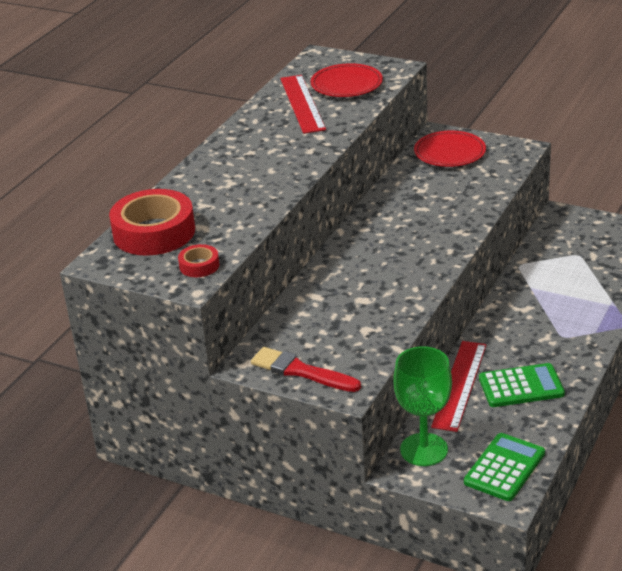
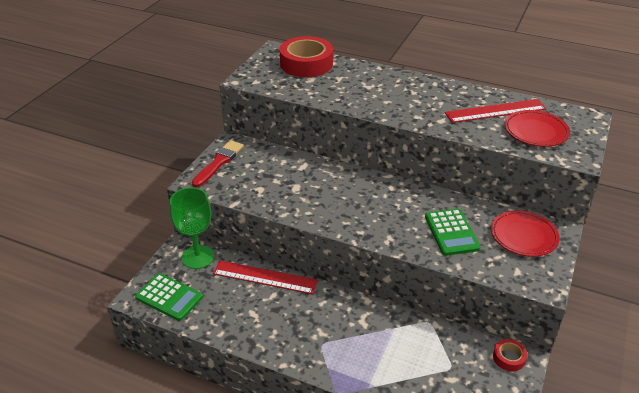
camera: 85 degrees right, 5 degrees up
(199, 266) = (264, 81): red tape -> red tape (509, 358)
(521, 386) = (258, 312): green calculator -> green calculator (451, 232)

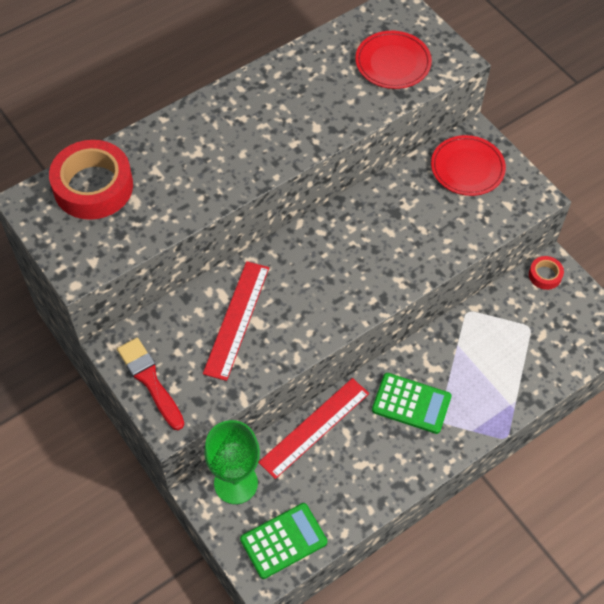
camera: 60 degrees left, 20 degrees up
(451, 232) = (425, 222): green calculator -> green calculator (411, 403)
(495, 111) = (334, 71): red ruler -> red ruler (237, 319)

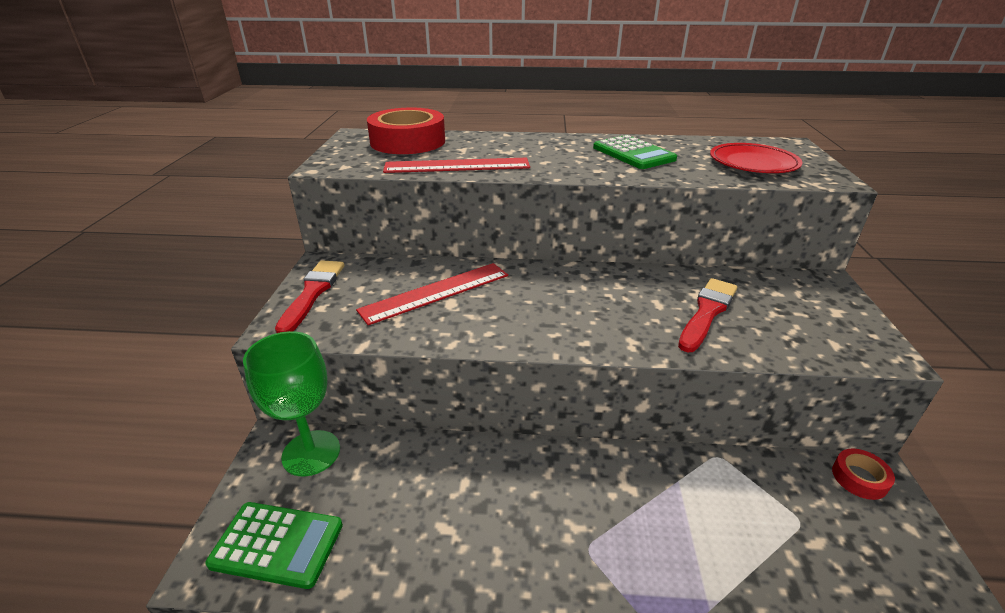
camera: 40 degrees right, 25 degrees down
(314, 427) = (438, 456): red ruler -> red ruler (457, 166)
(411, 403) = (566, 504): green calculator -> green calculator (633, 153)
(424, 221) = (707, 312): none -> red brush
(467, 168) = (797, 298): red plate -> none

